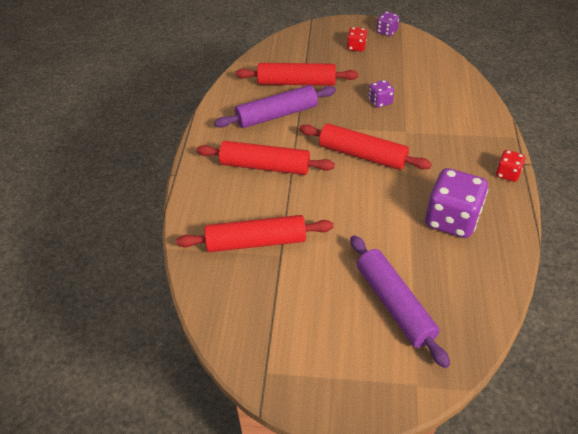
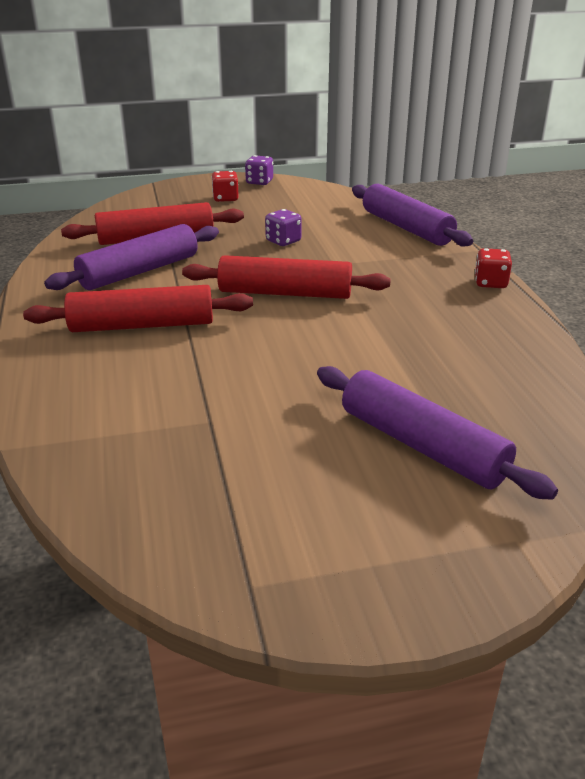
camera: 20 degrees left, 15 degrees down
(256, 242) = (162, 413): red rolling pin -> none
(451, 219) = (447, 337): purple dice -> none
(473, 103) = (406, 228): none -> purple rolling pin

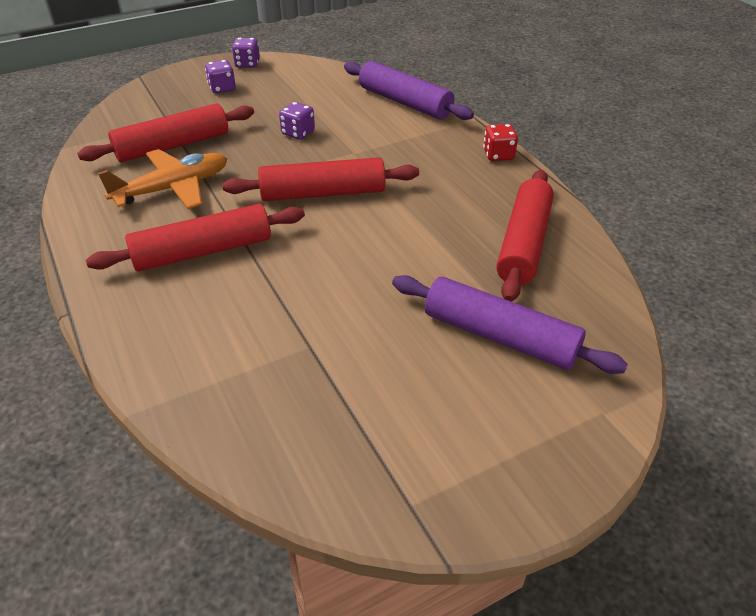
camera: 15 degrees left, 10 degrees up
(139, 271) = (173, 188): purple rolling pin -> orange plane
(225, 198) = (222, 88): red dice -> purple dice
(486, 364) = (523, 243): none -> red rolling pin

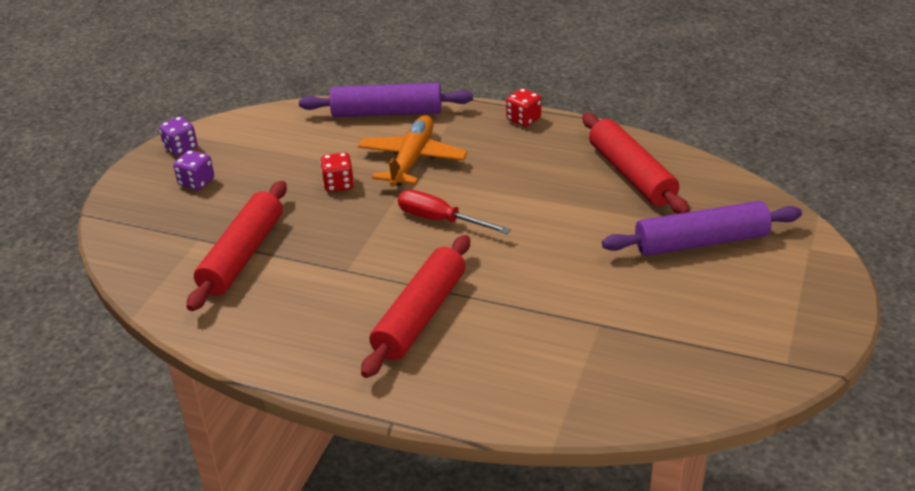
camera: 40 degrees left, 5 degrees down
(173, 188) = (308, 287): orange plane -> orange plane (412, 160)
(298, 133) = (338, 184): purple dice -> red dice
(323, 193) = (440, 220): red rolling pin -> red screwdriver

